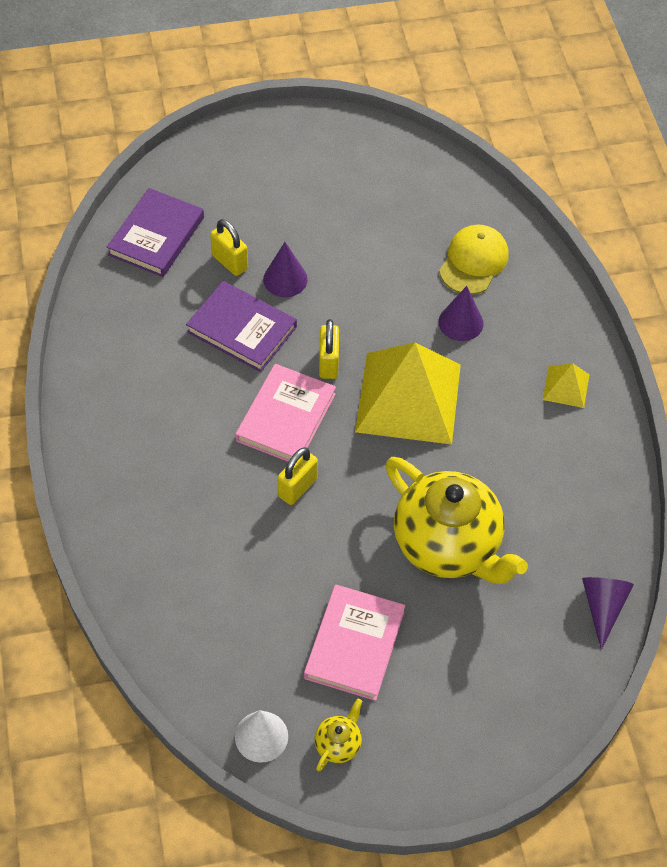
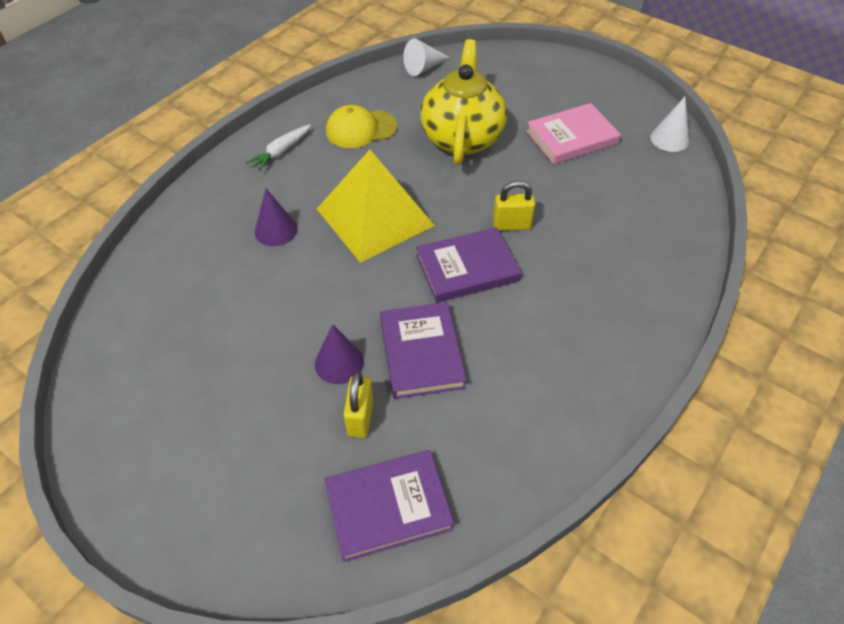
camera: 130 degrees left, 5 degrees down
(286, 417) = (467, 268): pink book -> purple book
(328, 363) = (393, 277): yellow padlock -> none
(338, 744) = (629, 111): yellow teapot -> none
(473, 262) = (204, 258): yellow cap -> yellow cap (361, 129)
(566, 386) = (281, 152): yellow pyramid -> white carrot
(602, 607) = (424, 67): purple cone -> white cone

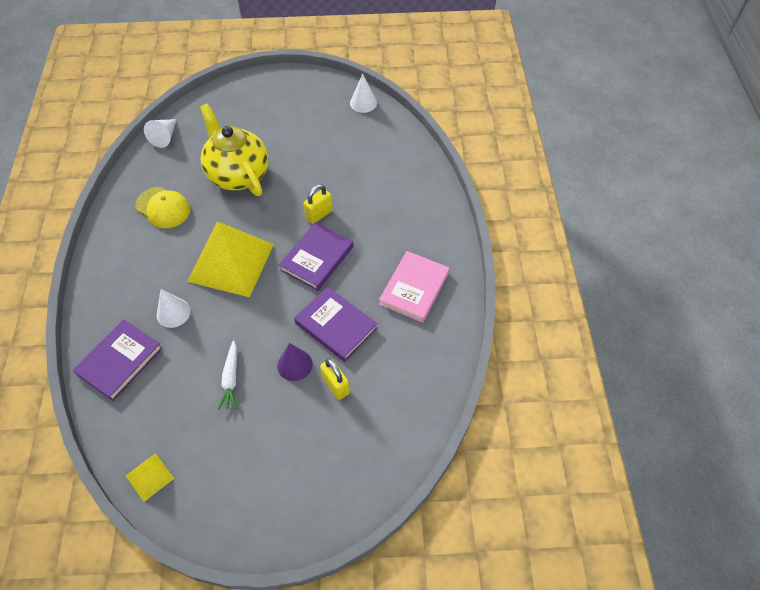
camera: 40 degrees left, 5 degrees up
(103, 370) = (149, 477): none -> yellow pyramid
(276, 230) = (173, 313): purple cone -> white cone
(281, 152) = (121, 258): white carrot -> white carrot (231, 379)
(361, 129) = (163, 208): yellow cap -> yellow cap turned 90 degrees counterclockwise
(388, 506) = (393, 419): purple book -> purple book (120, 361)
(571, 137) = (306, 134): pink book -> pink book (414, 288)

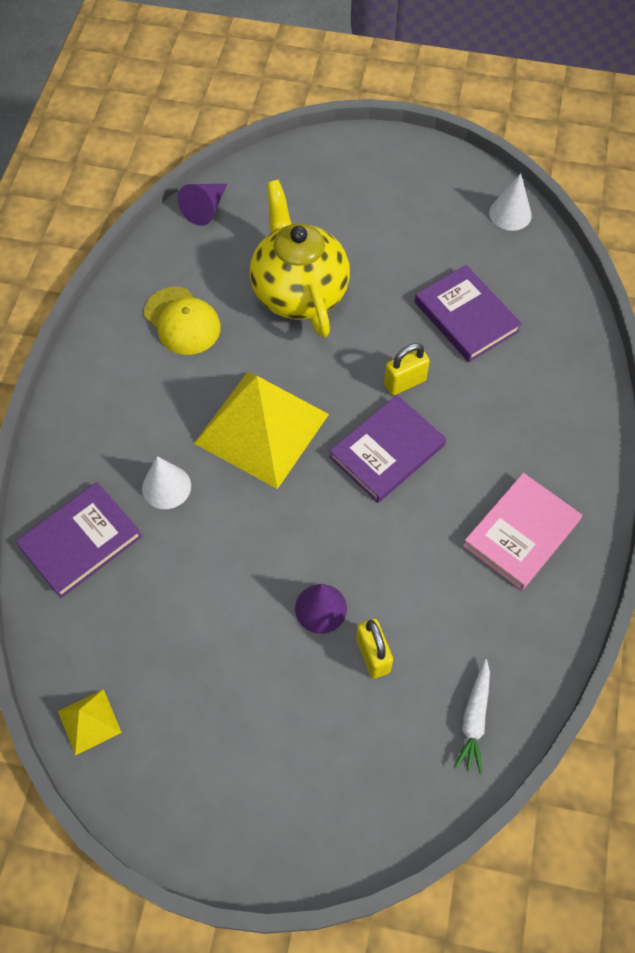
camera: 15 degrees right, 5 degrees up
(165, 137) = (205, 209): white cone -> purple cone
(231, 379) = (227, 607): white carrot -> white carrot (474, 720)
(336, 326) = (392, 563): purple book -> purple book (466, 316)

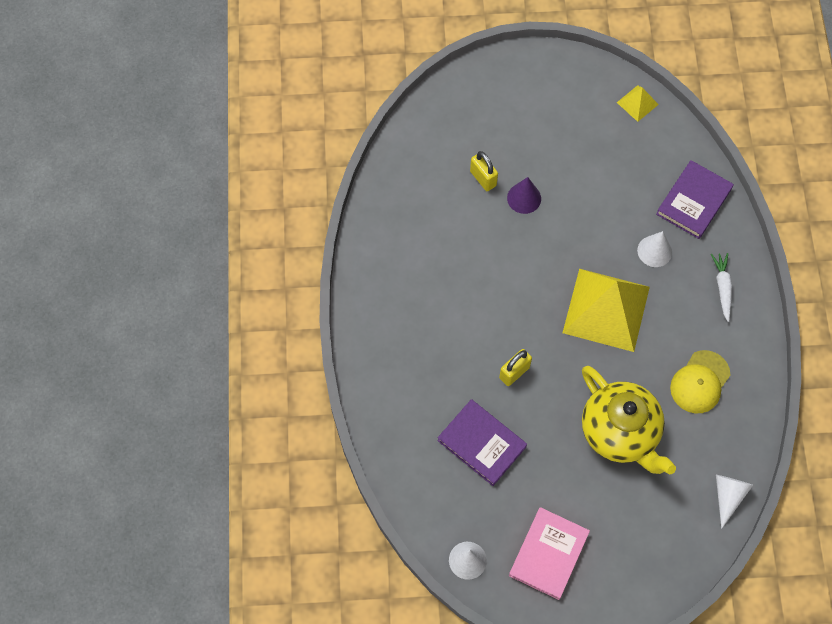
camera: 165 degrees right, 5 degrees up
(182, 321) = (700, 382): yellow cap -> yellow cap turned 90 degrees counterclockwise
(205, 209) = (728, 496): purple cone -> white cone
(387, 451) = (512, 314): purple book -> none
(474, 720) = (412, 157): white carrot -> white carrot (722, 287)
(521, 533) = (405, 278): pink book -> pink book (548, 554)

